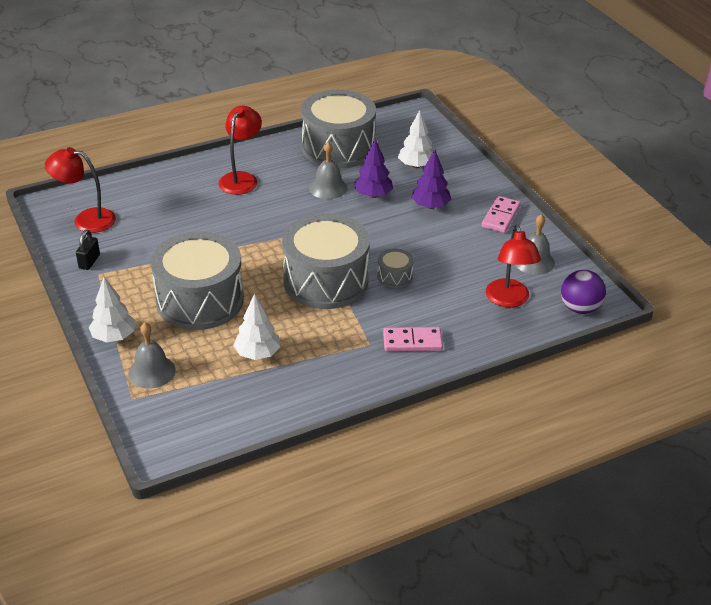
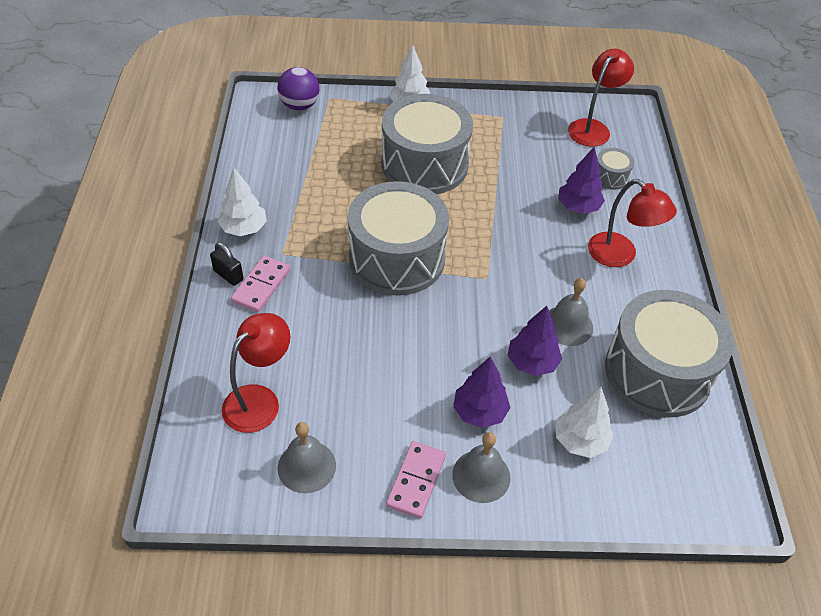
camera: 115 degrees right, 10 degrees up
(89, 261) = (524, 115): black padlock -> black padlock (228, 275)
(152, 371) = (352, 114): grey bell -> grey bell (481, 476)
(199, 207) = (578, 207): none -> purple tree
(257, 354) = (327, 177): white tree -> white tree (244, 229)
(394, 276) = (368, 316): grey drum -> grey drum (610, 177)
(500, 216) = (416, 481): pink domino -> pink domino turned 60 degrees clockwise
(509, 300) = (259, 400): red lamp -> red lamp turned 105 degrees clockwise
(580, 308) = (195, 465): purple ball -> purple ball (299, 105)

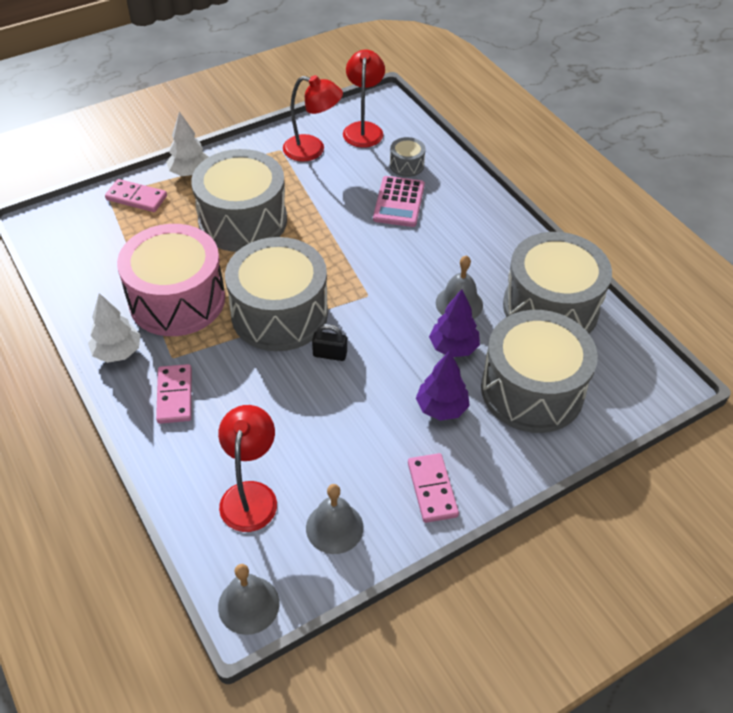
camera: 30 degrees left, 0 degrees up
(228, 275) = (135, 401): black padlock -> black padlock (330, 354)
(299, 105) = (83, 214): purple ball -> none
(321, 207) = (177, 300): none -> pink drum
(351, 109) = (136, 198): none -> pink domino
(481, 476) = (479, 457): grey bell -> grey bell (248, 605)
(578, 207) = (399, 202): purple tree -> pink calculator
(580, 440) = (532, 390): white tree -> grey drum
(620, 256) = (459, 228): red lamp -> red lamp (312, 150)

